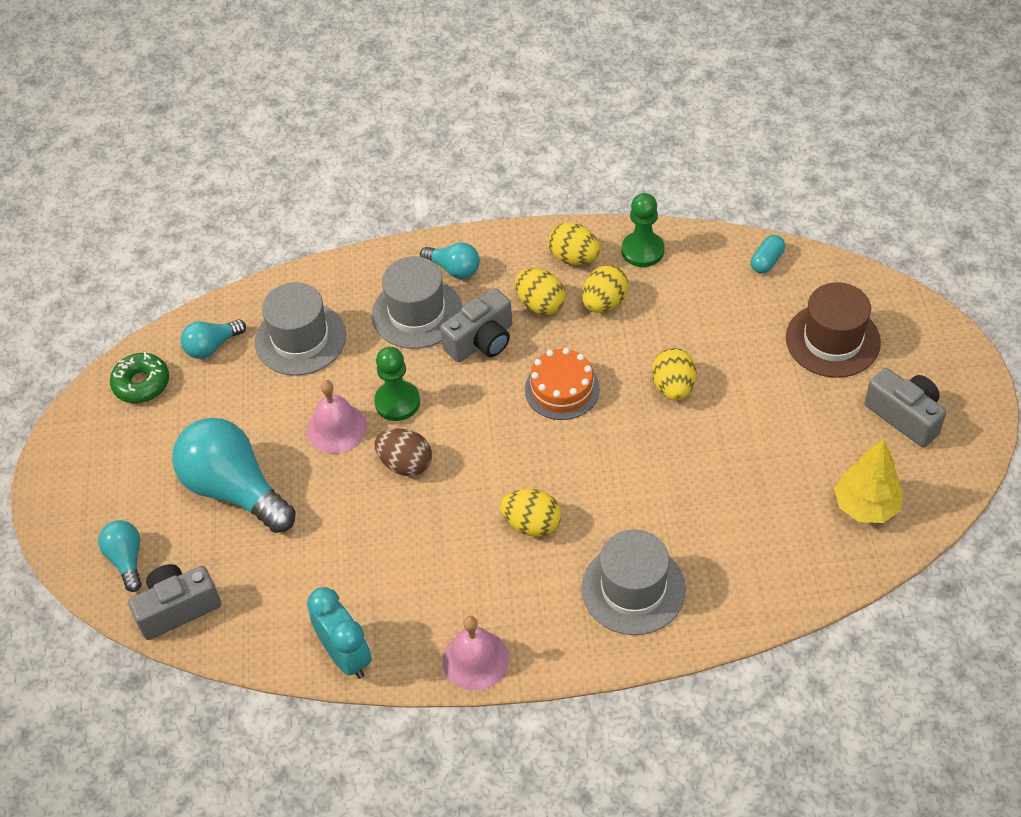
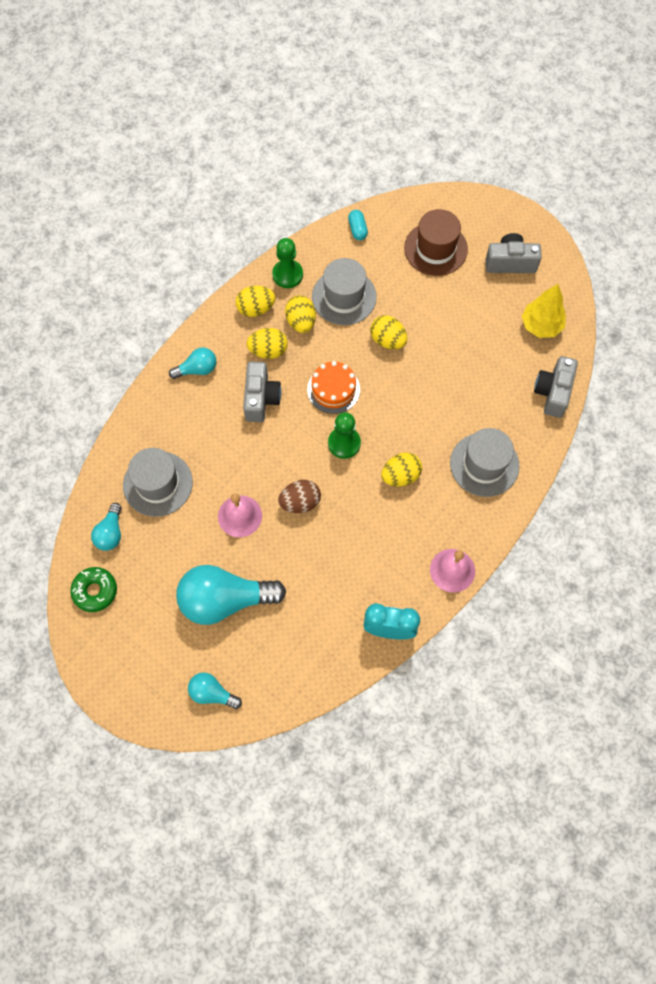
camera: 50 degrees left, 15 degrees up
(178, 608) = (273, 691): grey camera -> grey camera (553, 392)
(397, 402) = (255, 472): green pawn -> green pawn (344, 443)
(417, 313) = (206, 412): grey hat -> grey hat (344, 297)

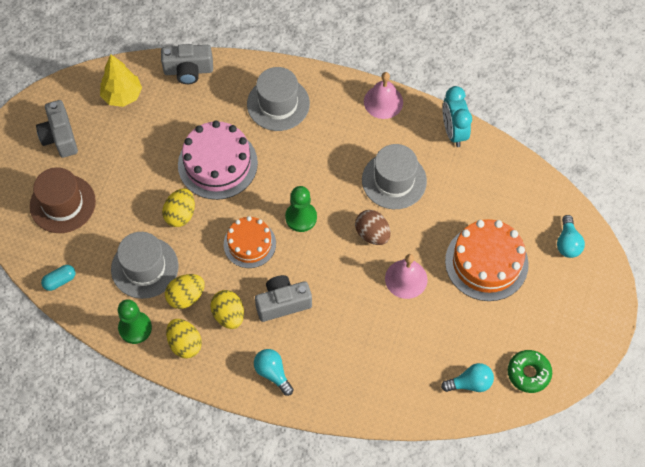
camera: 110 degrees left, 5 degrees down
(158, 484) = (405, 361): grey hat -> grey hat (394, 180)
(225, 600) = (486, 262): turquoise light bulb -> orange cake
(400, 476) = (314, 163): yellow egg -> none
(432, 387) = (217, 164): none -> pink cake

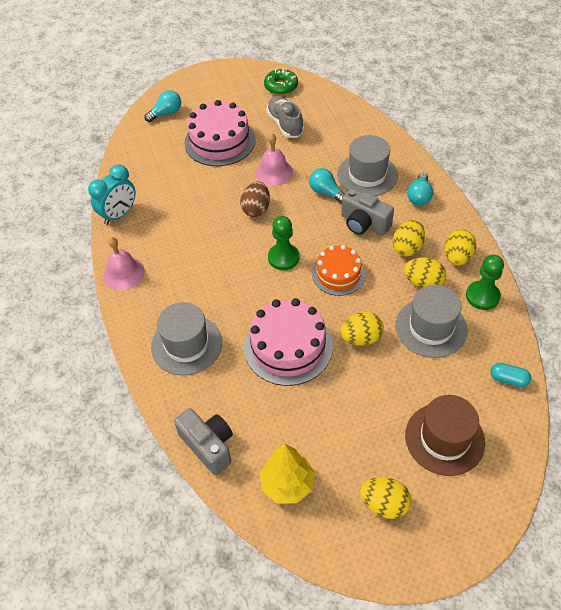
camera: 125 degrees left, 10 degrees down
(60, 137) = (384, 504): grey camera -> yellow egg
(394, 180) = (196, 223): grey hat -> grey hat (367, 175)
(465, 335) = (285, 124): none -> grey shoe
(470, 383) = (316, 106): turquoise light bulb -> turquoise light bulb (326, 192)
(486, 262) = (220, 141): orange cake -> pink cake

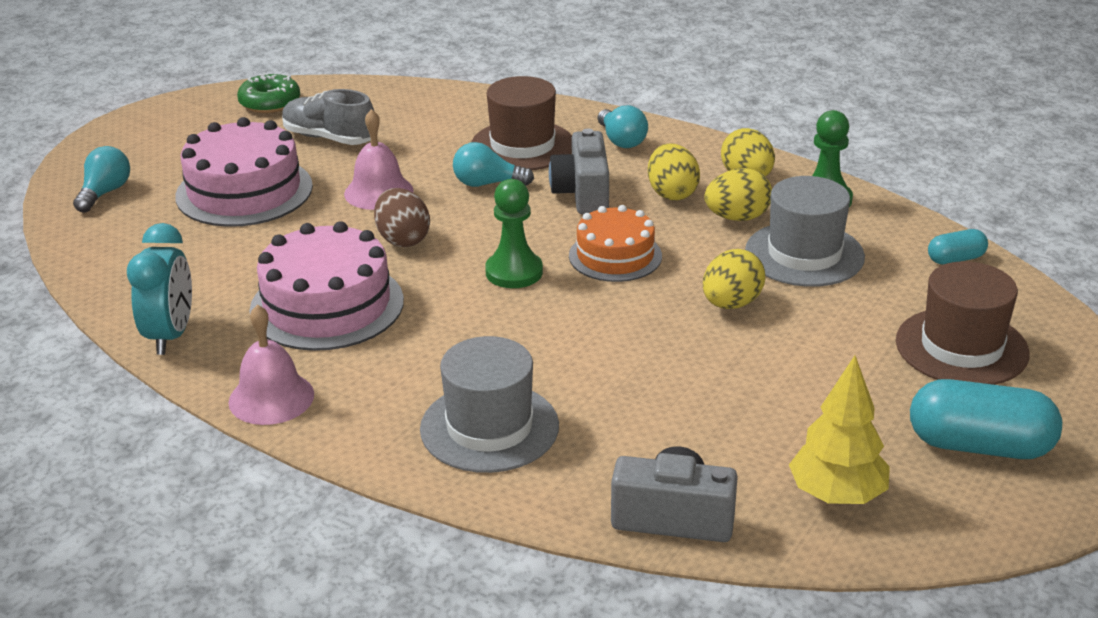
camera: 40 degrees left, 20 degrees down
(288, 346) = (645, 358): pink cake -> pink cake (327, 305)
(364, 224) = (583, 193): grey camera -> grey camera turned 90 degrees clockwise
(367, 175) = (522, 146): grey hat -> brown hat
(384, 504) = (979, 446): yellow egg -> turquoise capsule

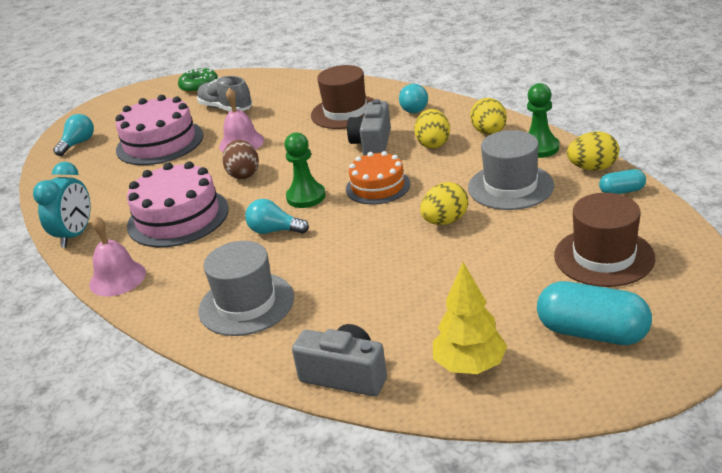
camera: 15 degrees right, 0 degrees up
(487, 184) = (312, 137): turquoise light bulb -> turquoise light bulb (274, 231)
(737, 217) = (472, 160): yellow egg -> yellow egg (592, 168)

